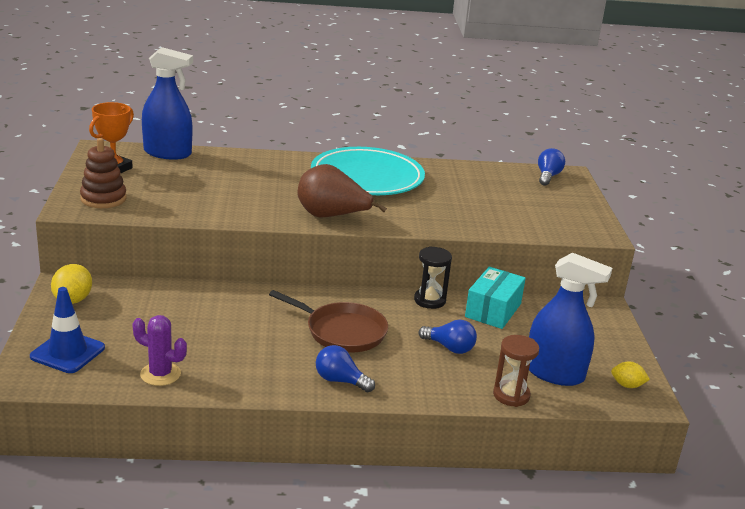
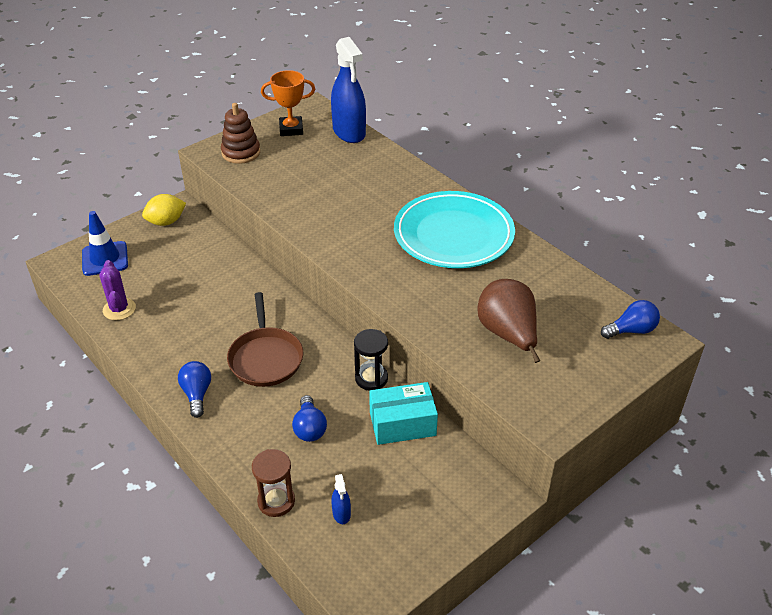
camera: 55 degrees right, 15 degrees up
(331, 216) = (354, 256): brown pear -> brown pear (508, 334)
(554, 373) = (341, 513): blue spray bottle -> blue spray bottle, size x0.42
(627, 385) = (376, 575): yellow lemon -> none

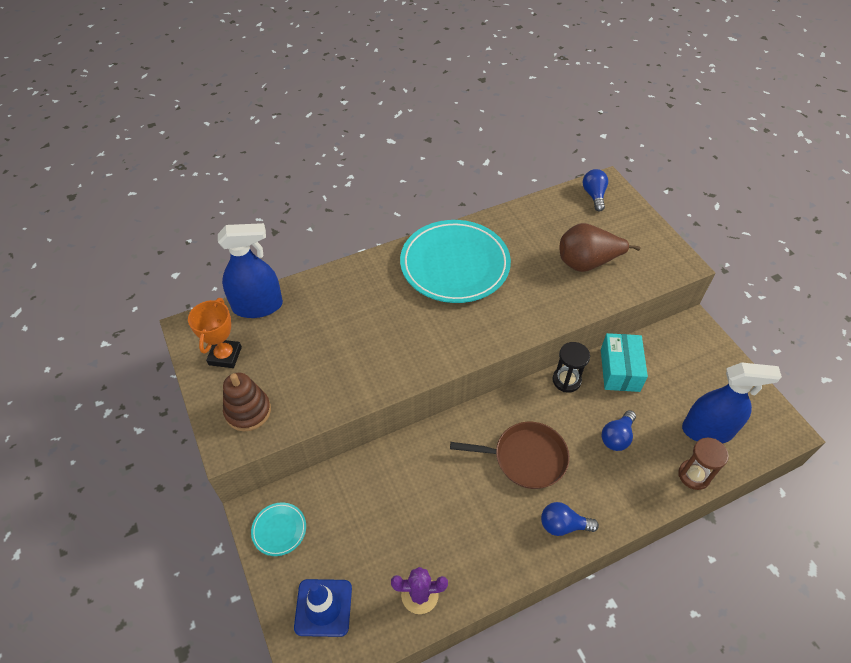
camera: 75 degrees left, 10 degrees up
(166, 222) = (279, 530): yellow lemon -> turquoise plate
(309, 428) = (617, 437): blue light bulb -> blue light bulb turned 120 degrees clockwise
(341, 513) = (707, 430): blue spray bottle -> blue spray bottle, size x2.38

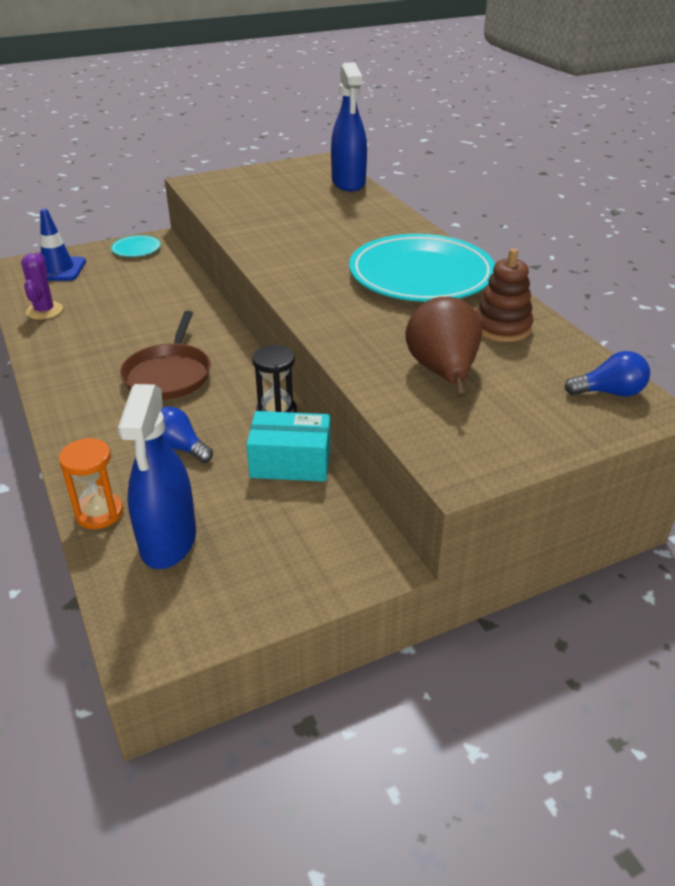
camera: 90 degrees right, 15 degrees down
(225, 356) = (288, 175): orange trophy -> none
(248, 411) = (226, 186): brown stacking toy -> brown stacking toy (502, 327)
(563, 525) = (75, 395): blue light bulb -> none
(694, 475) = (99, 513): brown hourglass -> orange hourglass

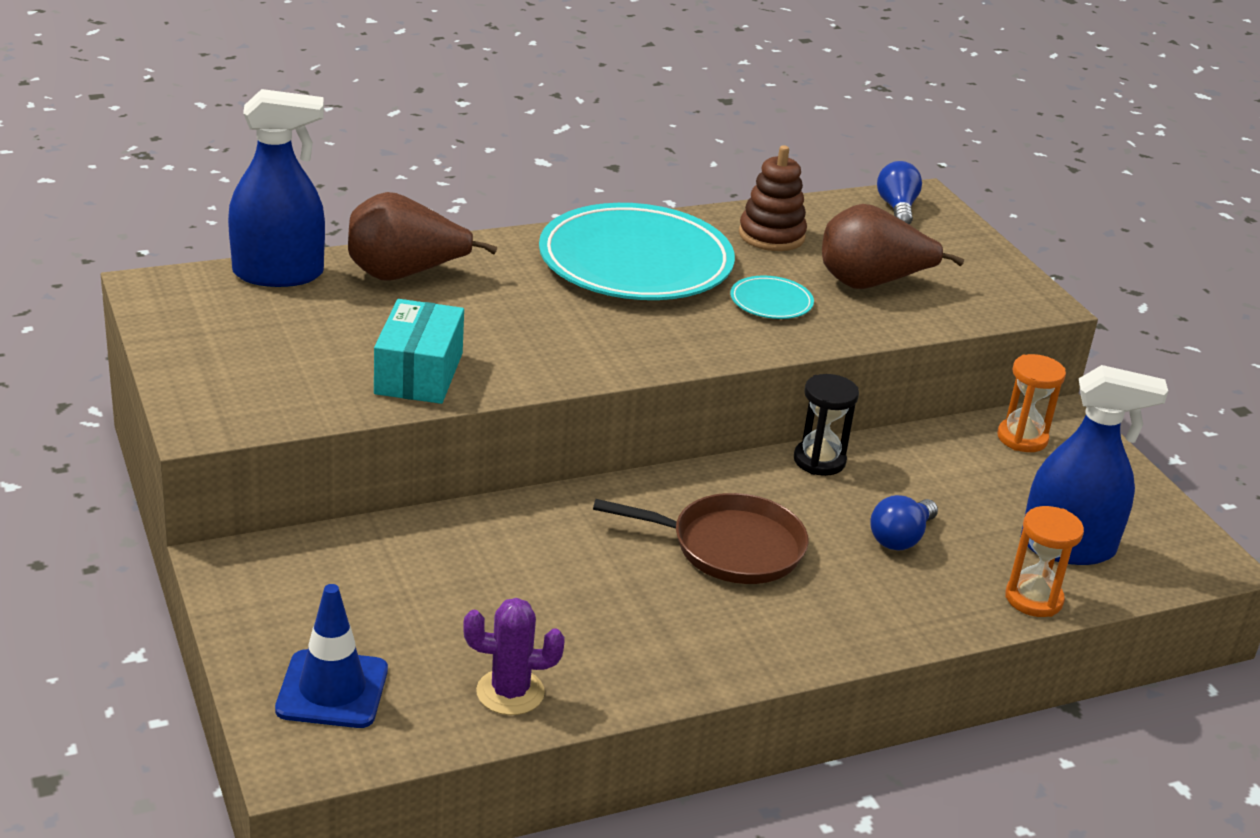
camera: 90 degrees left, 5 degrees down
(136, 249) = (266, 588): turquoise plate -> turquoise plate (771, 302)
(290, 462) = (919, 458): turquoise box -> turquoise box (419, 373)
(336, 528) = (1022, 438): none -> orange hourglass
(363, 210) = (404, 275): none -> brown pear

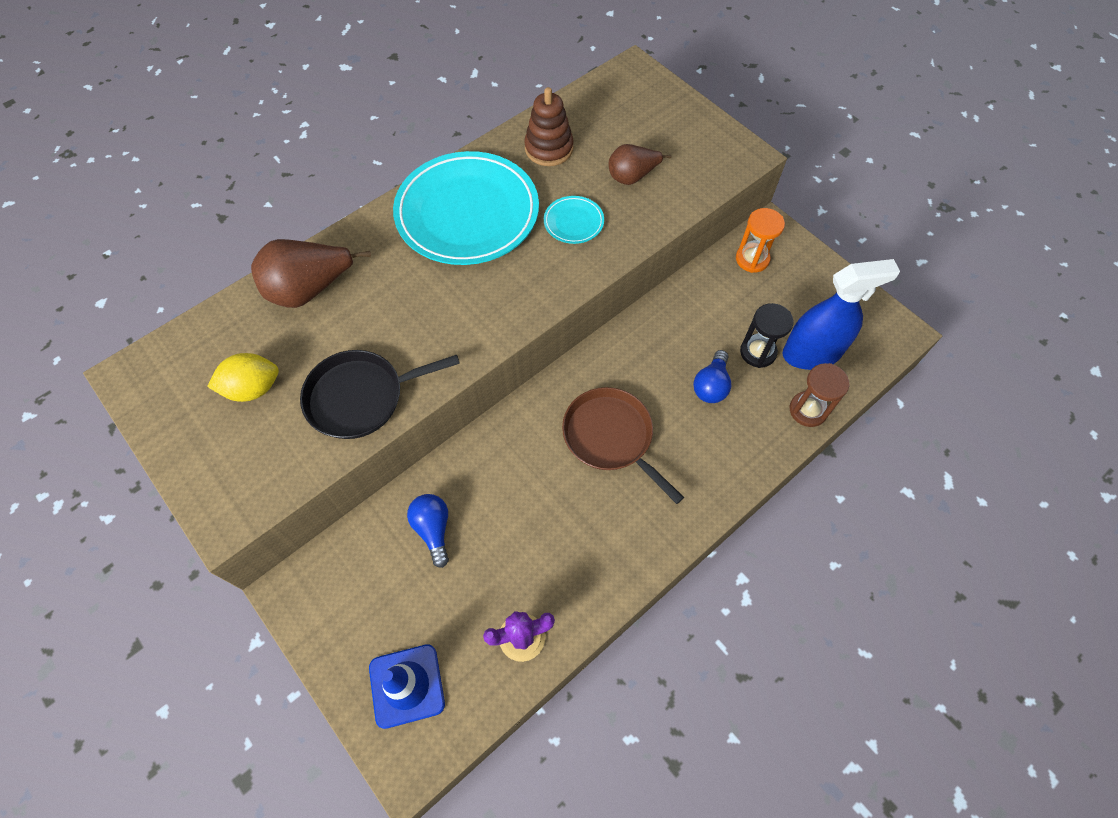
camera: 15 degrees left, 30 degrees up
(278, 274) = (217, 323): blue spray bottle -> none
(292, 333) = (253, 388): none -> yellow lemon
(419, 373) = (360, 397): turquoise box -> black pan
(730, 547) = (610, 437): brown pan -> brown pan turned 120 degrees counterclockwise
(819, 461) = (637, 330): black hourglass -> black hourglass (758, 352)
(871, 284) = (632, 177): brown pear -> brown pear, size x0.64
(897, 208) = (621, 87): blue light bulb -> blue light bulb (433, 529)
(1033, 599) = (808, 410): orange hourglass -> brown hourglass

